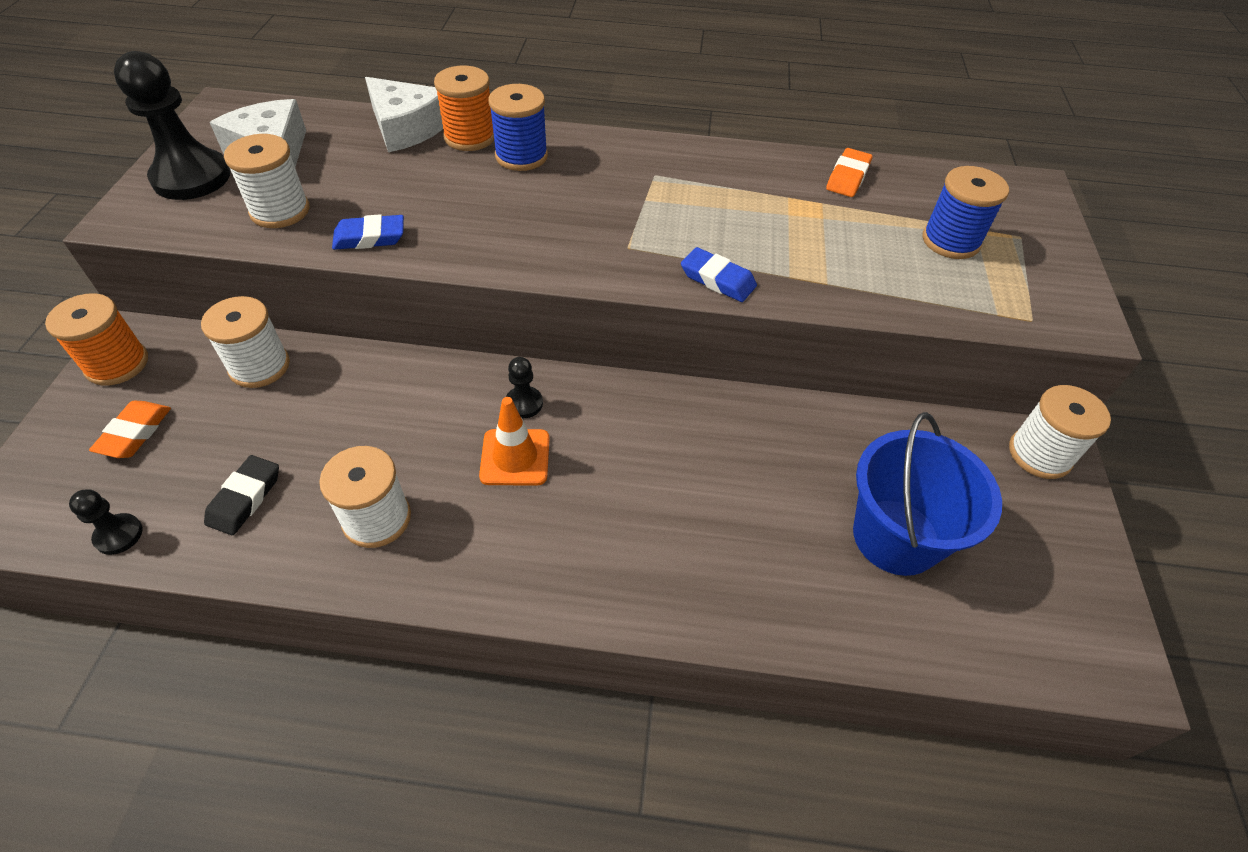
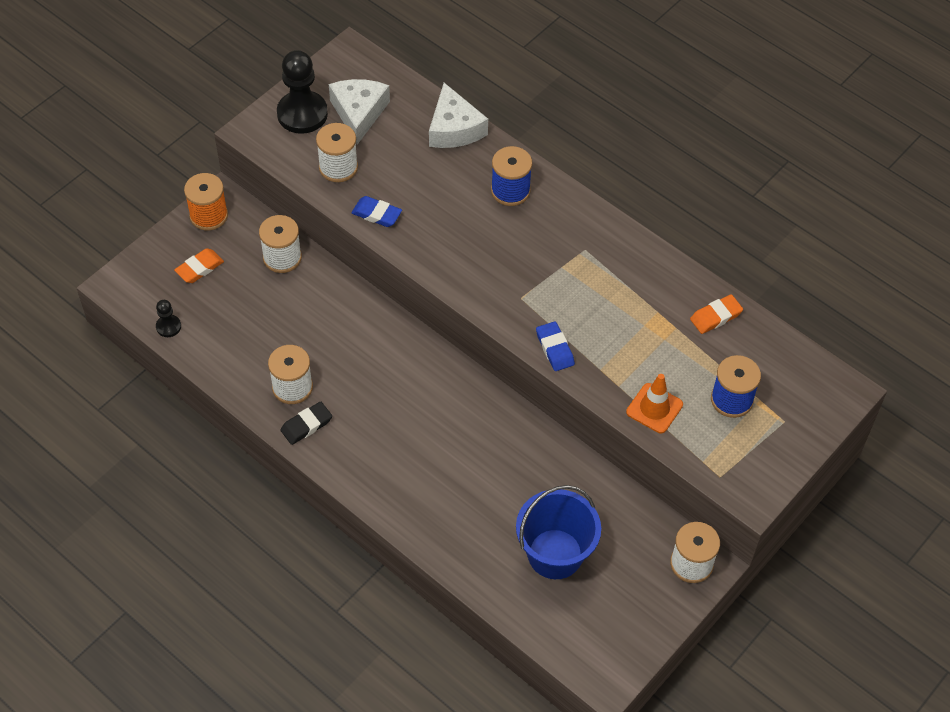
camera: 35 degrees right, 5 degrees up
(245, 498) = (235, 339): black eraser -> black eraser (306, 425)
(470, 137) = (489, 157): orange spool -> none
(515, 457) = (384, 392): orange traffic cone -> orange traffic cone (654, 408)
(524, 403) = (412, 362): black pawn -> none

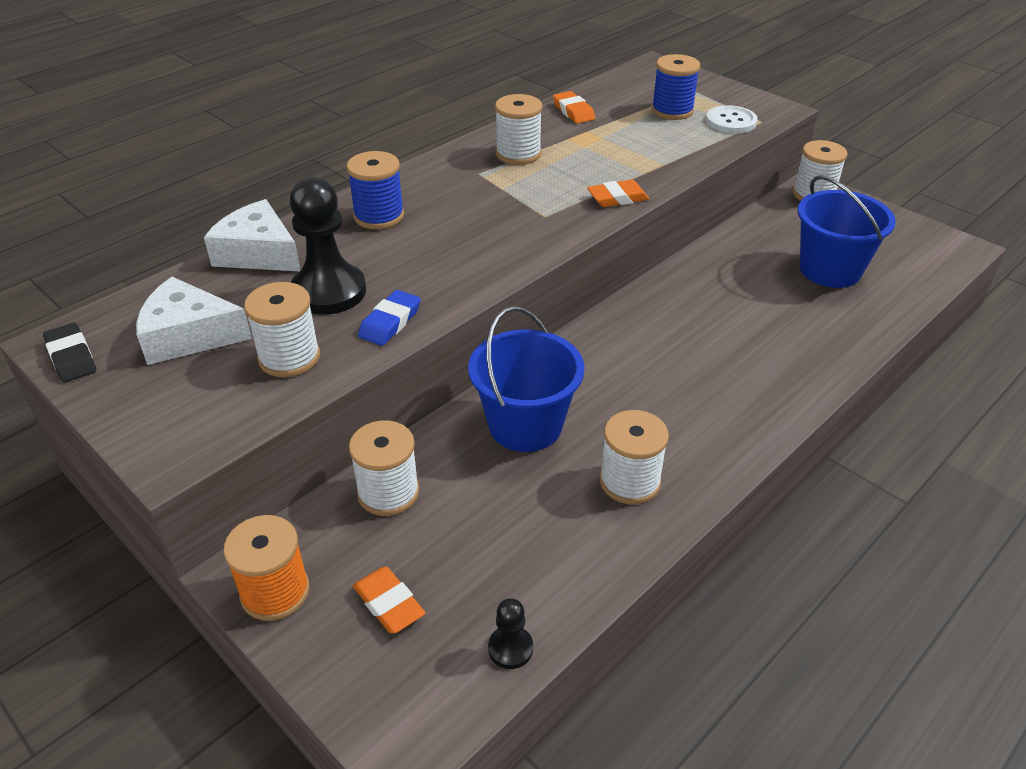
camera: 85 degrees left, 15 degrees down
(302, 114) = (161, 395): black pawn -> black pawn (329, 292)
(306, 425) = (693, 466): black eraser -> black eraser (71, 357)
(344, 327) = (525, 425): none -> blue bucket
(454, 128) = (258, 253): white cheese -> white cheese turned 135 degrees counterclockwise
(554, 348) = (617, 198): blue eraser -> orange eraser
(623, 276) = (518, 154): none -> white spool
(654, 408) = (689, 147): orange traffic cone -> none
(715, 449) = (731, 121): none -> white button

